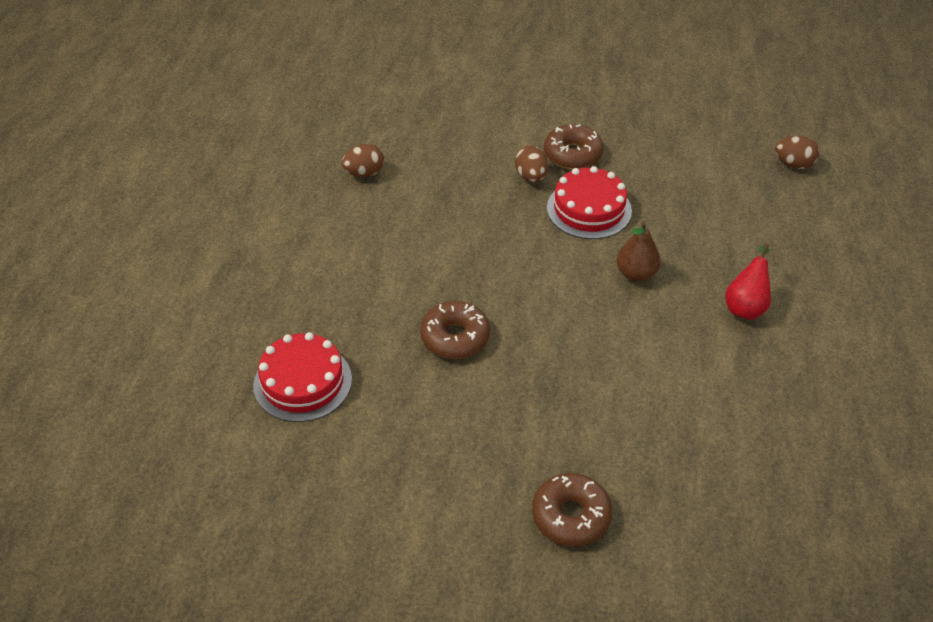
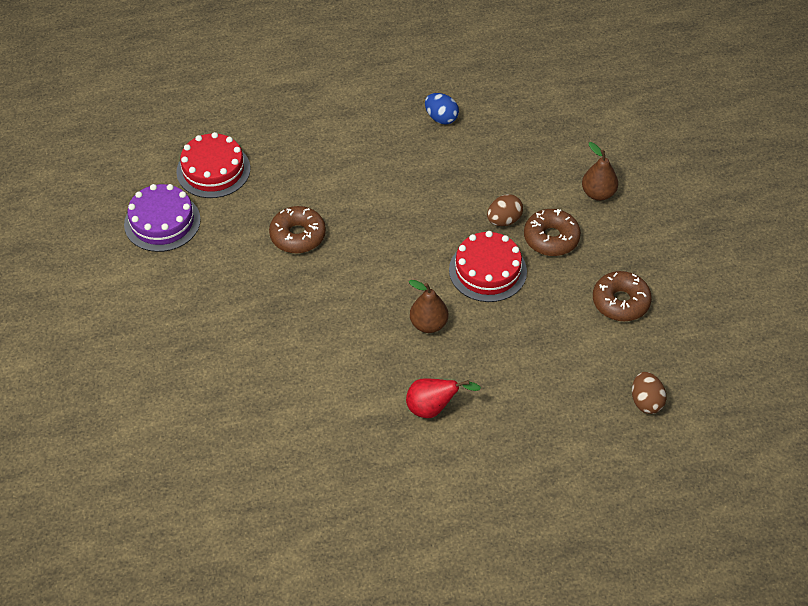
camera: 65 degrees right, 5 degrees up
(353, 458) = (162, 222): none -> purple cake
(364, 173) = (441, 118): brown egg -> blue egg
(536, 107) = (598, 193): none -> brown pear
(571, 516) = (168, 355): brown donut -> brown donut (620, 302)

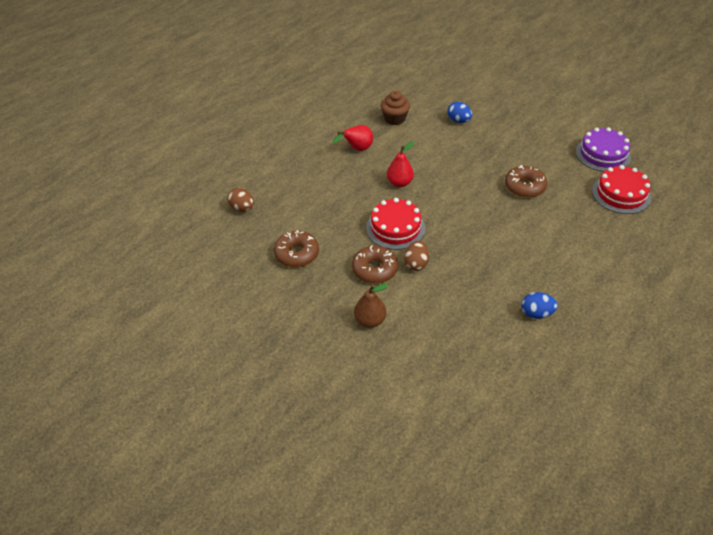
camera: 145 degrees right, 5 degrees down
(259, 373) = (458, 121): none -> blue egg
(335, 431) = (394, 119): none -> brown cupcake
(428, 324) = (399, 183): brown pear -> red pear

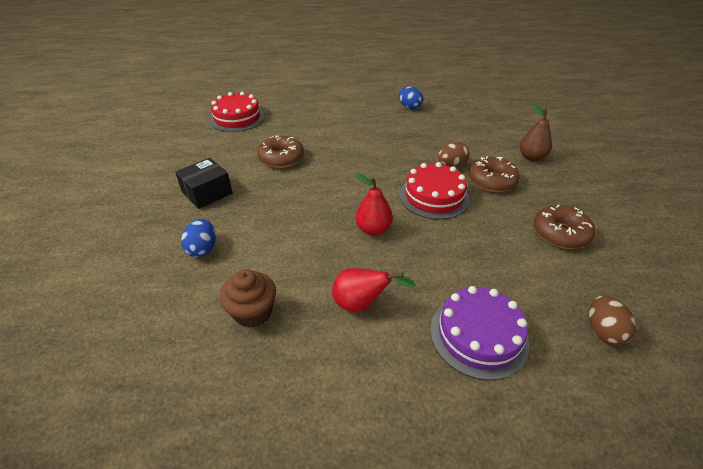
camera: 135 degrees left, 5 degrees down
(514, 140) = (207, 193): none -> black box
(602, 154) = (184, 140): purple cake -> purple cake (478, 335)

